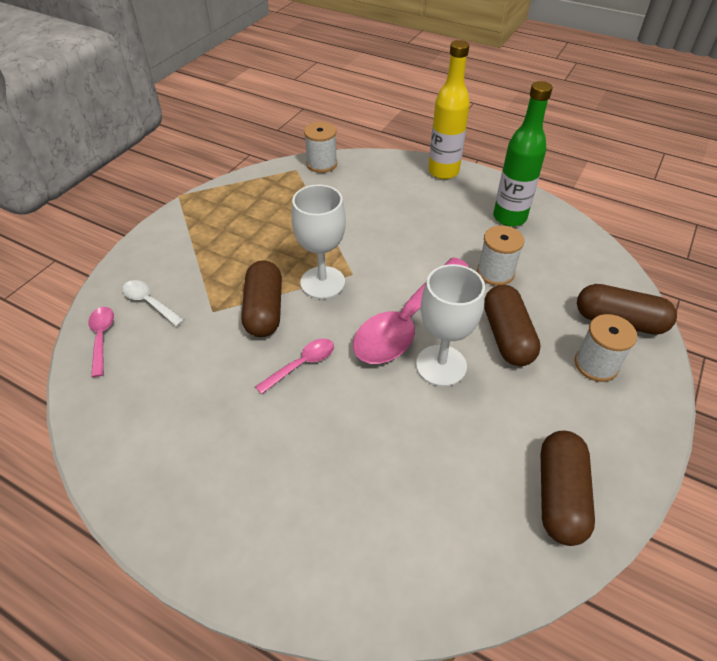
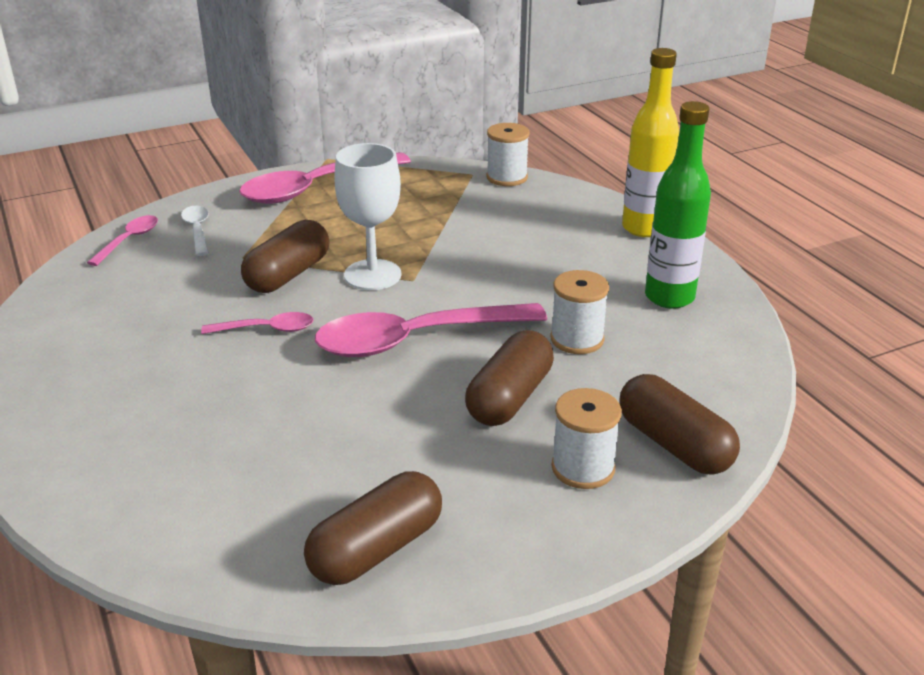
camera: 35 degrees right, 15 degrees down
(199, 225) = (316, 188): none -> pink spoon
(441, 365) = (401, 389): white goblet -> none

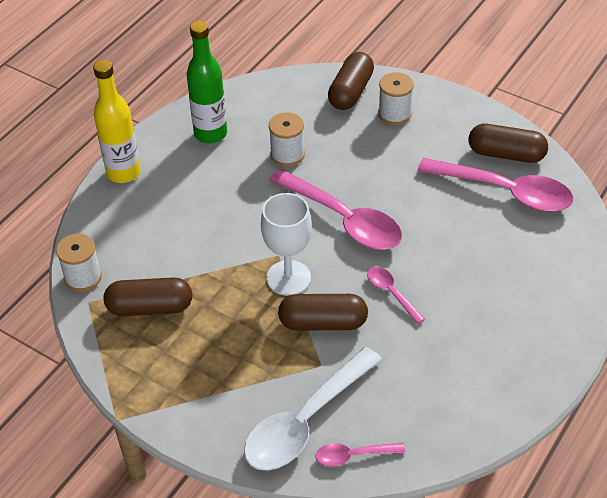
camera: 120 degrees left, 15 degrees up
(197, 230) = (306, 421): white spoon -> white spoon, size x2.10
(316, 188) = (181, 390): pink spoon -> pink spoon (505, 191)
(509, 398) = (364, 158): brown capsule -> brown capsule (150, 307)

